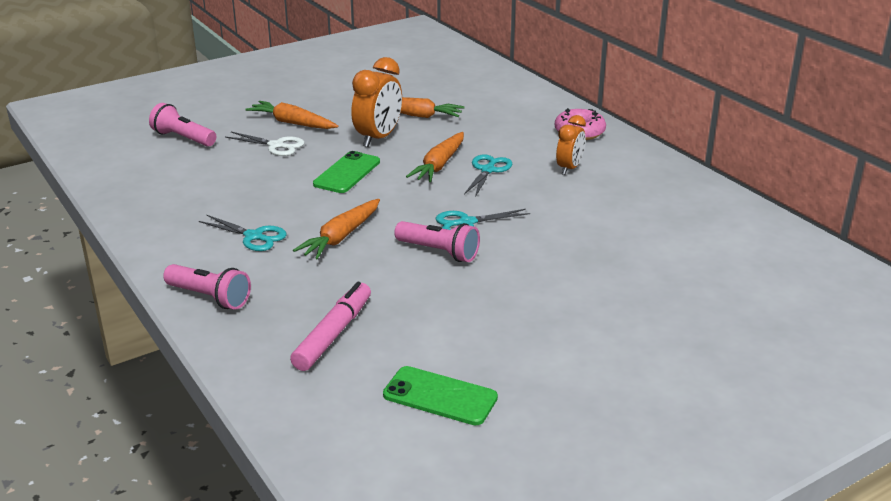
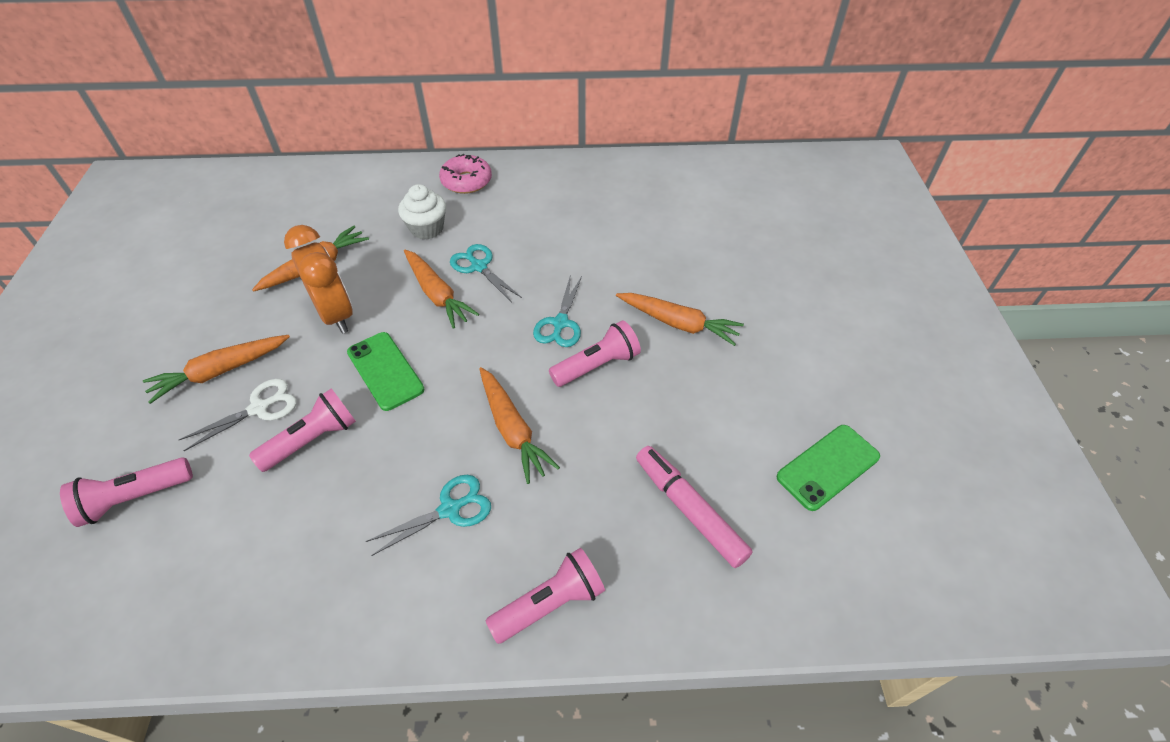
camera: 60 degrees left, 20 degrees up
(267, 171) = (312, 439): none -> pink flashlight
(503, 137) = (427, 229): none -> white cupcake
(529, 276) = (678, 323): none -> orange carrot
(569, 168) = (523, 217): orange clock -> none

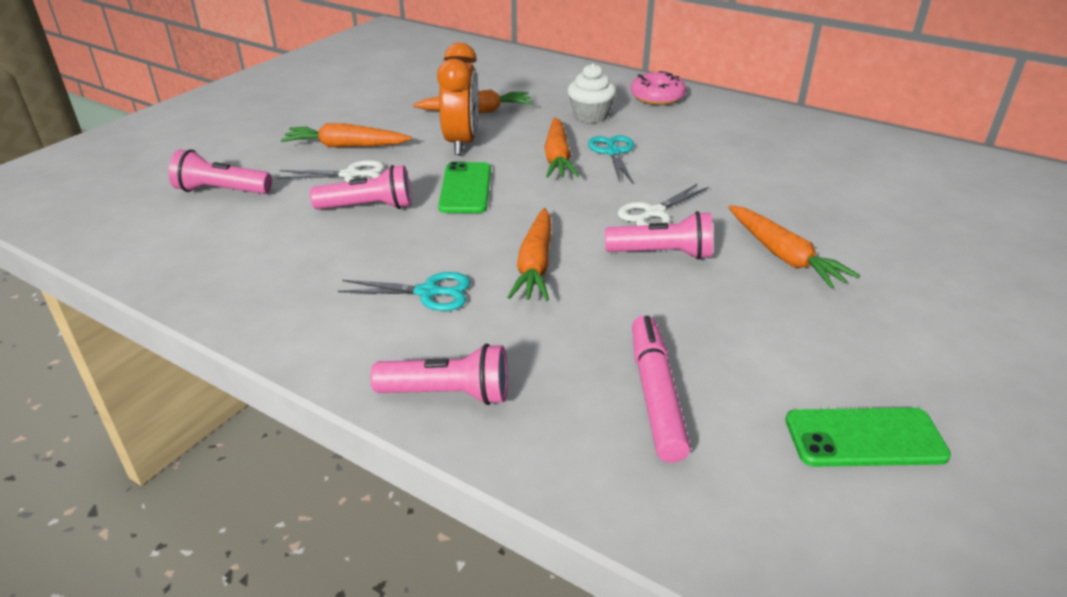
camera: 35 degrees right, 15 degrees down
(560, 323) = (654, 213): turquoise scissors -> white scissors

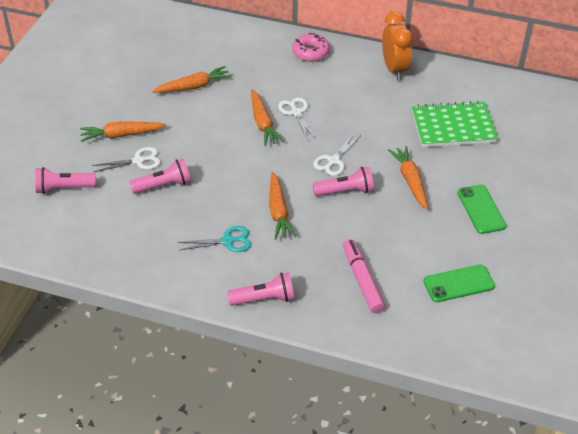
camera: 15 degrees left, 10 degrees up
(461, 143) = (196, 119): orange clock -> orange clock (394, 69)
(465, 188) = (216, 160): green phone -> green phone (481, 209)
(590, 116) = (271, 79): white cupcake -> none
(613, 152) = (296, 112): turquoise scissors -> white scissors
(783, 256) = (410, 181): orange carrot -> orange carrot turned 150 degrees counterclockwise
(869, 197) = (453, 127): none -> green notebook

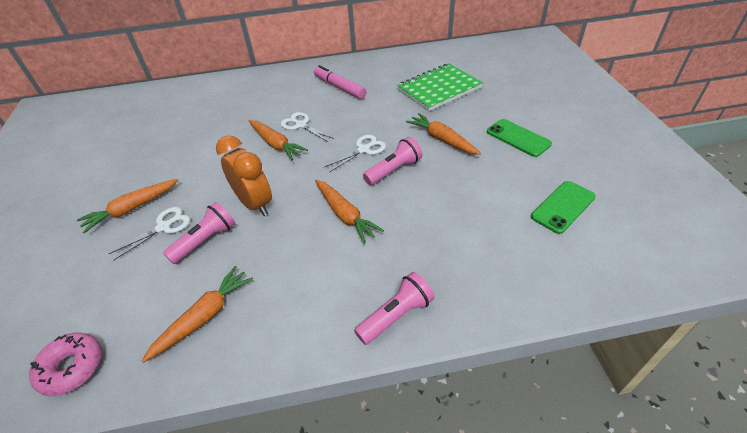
camera: 25 degrees left, 0 degrees up
(64, 188) = (81, 295): pink flashlight -> none
(193, 86) = (189, 139): orange carrot -> orange carrot (204, 317)
(227, 241) = (312, 268): turquoise scissors -> none
(310, 52) = (282, 79): pink donut -> pink donut (72, 367)
(333, 161) = (363, 150): white scissors -> white scissors turned 135 degrees counterclockwise
(362, 280) = (477, 245): pink marker -> pink marker (339, 87)
(394, 69) = (359, 68): orange clock -> orange clock (255, 204)

